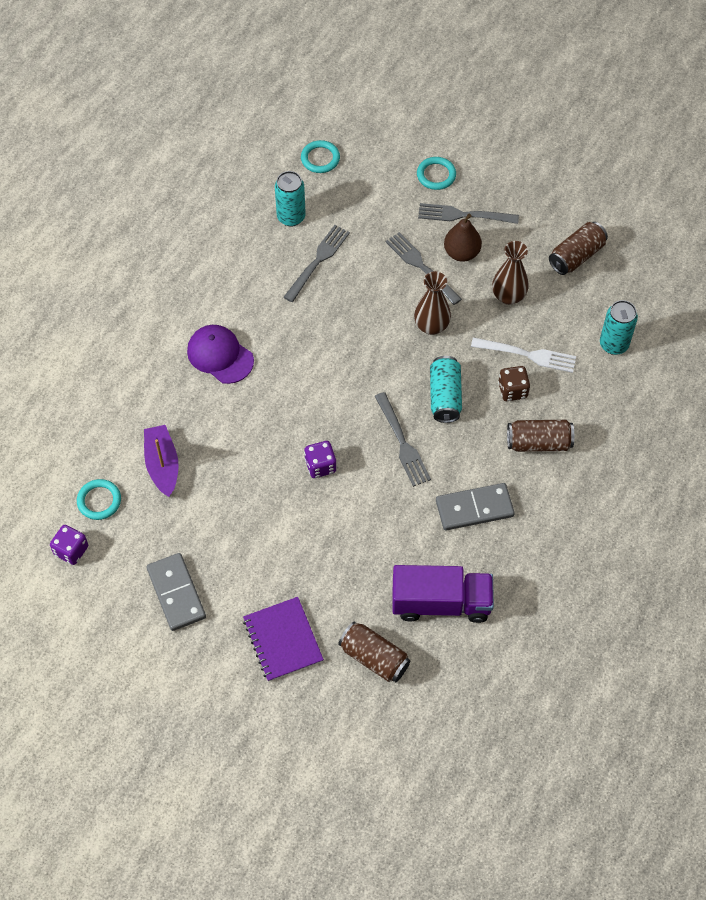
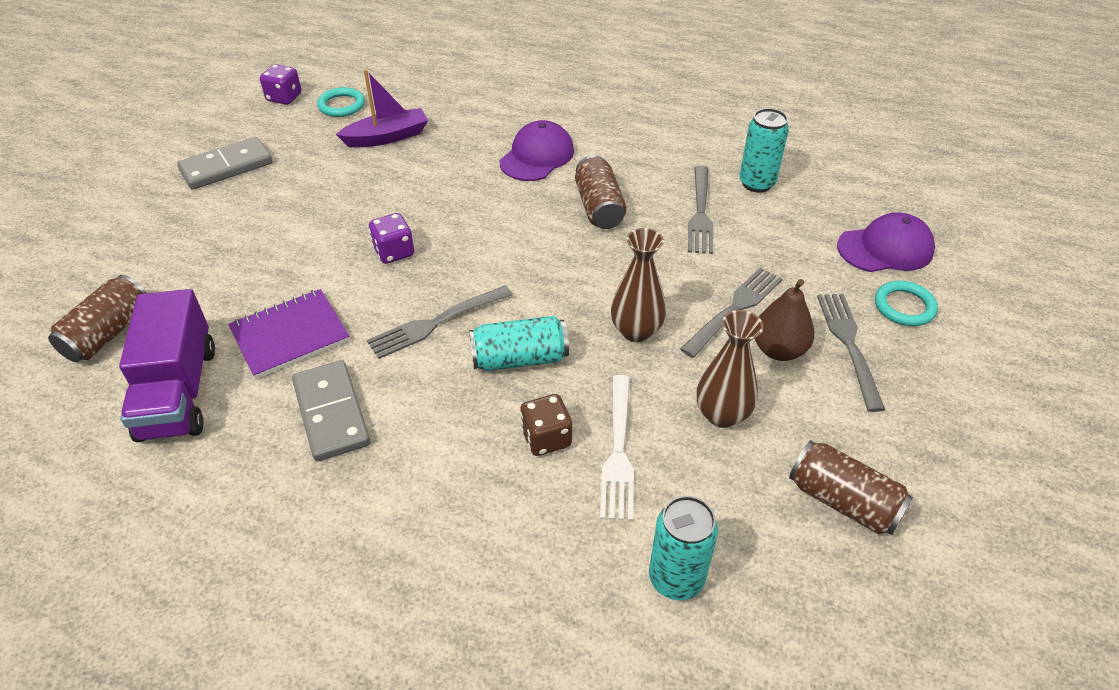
camera: 80 degrees right, 15 degrees down
(283, 640) = (151, 251): purple notebook -> purple notebook (290, 335)
(318, 261) = (700, 213): grey fork -> grey fork turned 75 degrees clockwise
(320, 158) = (861, 195): turquoise ring -> none
(379, 165) = (885, 248): none -> purple cap
(538, 442) = (454, 483): brown can -> brown can (599, 207)

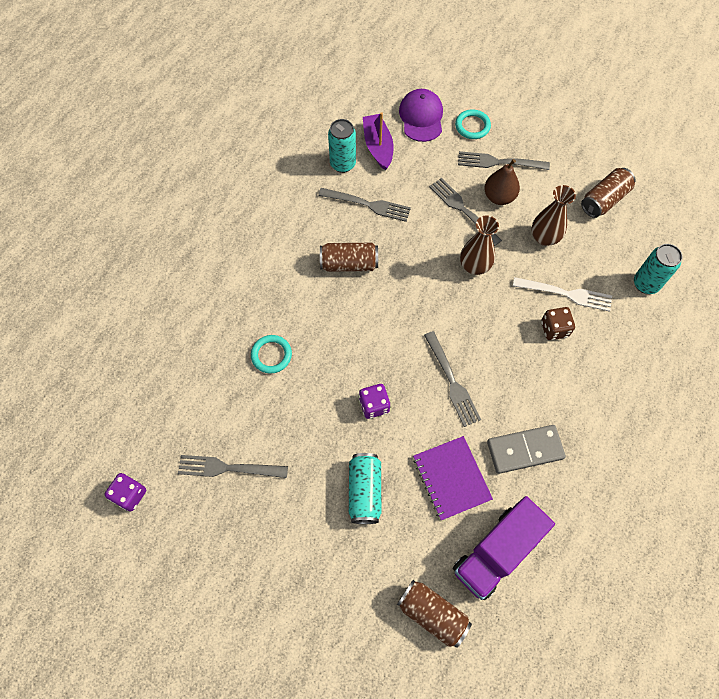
camera: 80 degrees left, 20 degrees up
(179, 392) = (497, 552): purple truck -> purple truck turned 135 degrees clockwise
(226, 167) = (232, 541): grey domino -> none
(311, 152) = (228, 468): none -> grey fork
(341, 105) = (159, 442): turquoise ring -> turquoise ring (271, 355)
(387, 137) = (221, 404): purple boat -> purple boat (378, 146)
(519, 359) = (490, 335): turquoise can -> turquoise can (364, 491)
(537, 156) = (277, 294): purple cap -> none

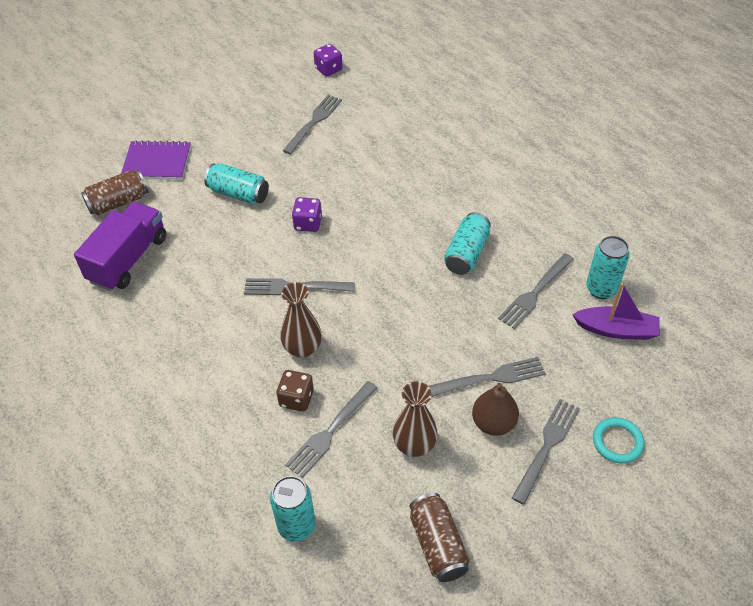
camera: 115 degrees right, 15 degrees down
(271, 355) = (397, 171): turquoise ring -> none
(349, 264) = (467, 253): brown can -> turquoise can
(421, 117) = (650, 391): purple cap -> none
(451, 478) = (208, 252): purple notebook -> purple notebook (157, 162)
(474, 266) = (411, 358): brown vase -> brown vase (302, 348)
(497, 552) = (128, 259): purple truck -> purple truck turned 45 degrees clockwise
(525, 450) = (194, 316): grey domino -> none
(566, 294) = (330, 431): white fork -> grey fork

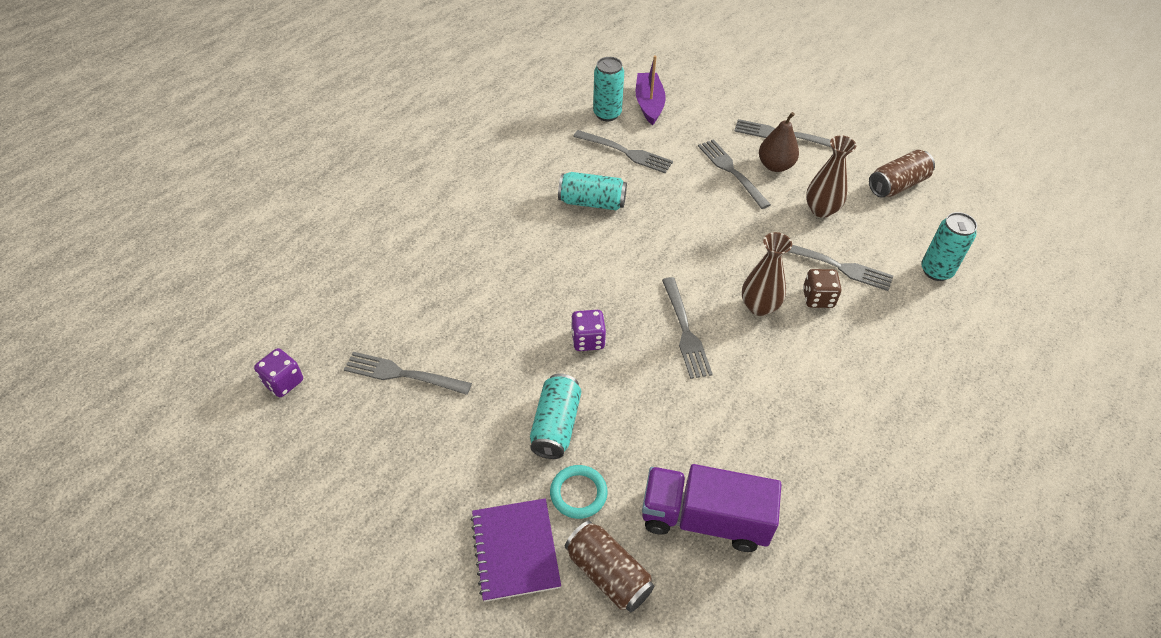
camera: 105 degrees left, 0 degrees up
(617, 442) = (757, 100): turquoise ring -> turquoise ring (578, 493)

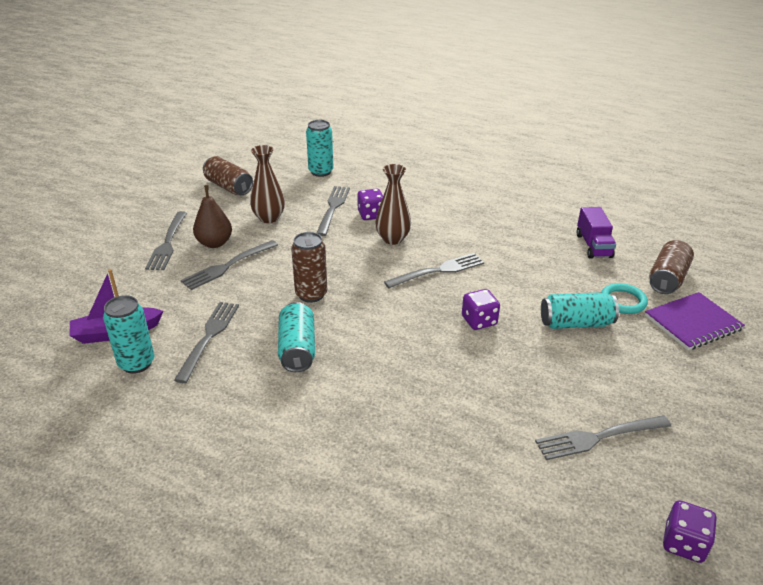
camera: 105 degrees left, 15 degrees down
(403, 374) = (599, 437): grey fork -> grey fork turned 75 degrees clockwise
(669, 222) = (311, 294): none -> brown can
(705, 519) = (593, 245): purple truck -> purple truck, size x0.63
(818, 298) = (371, 215): brown dice -> purple dice

